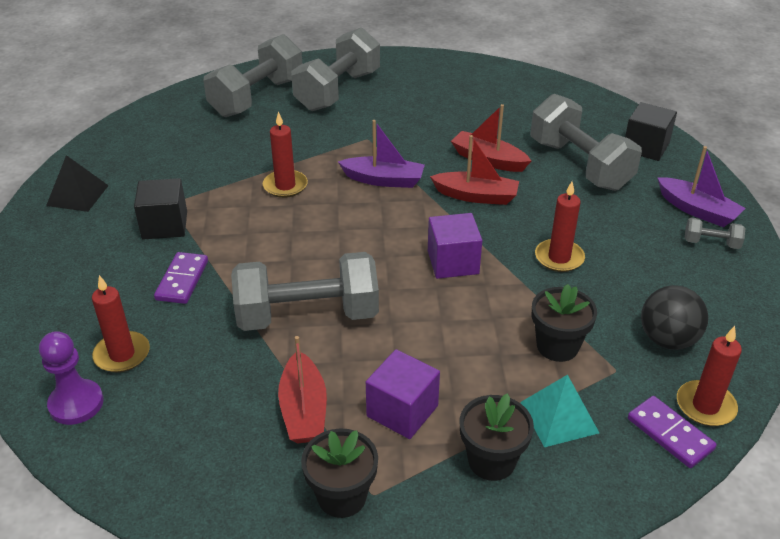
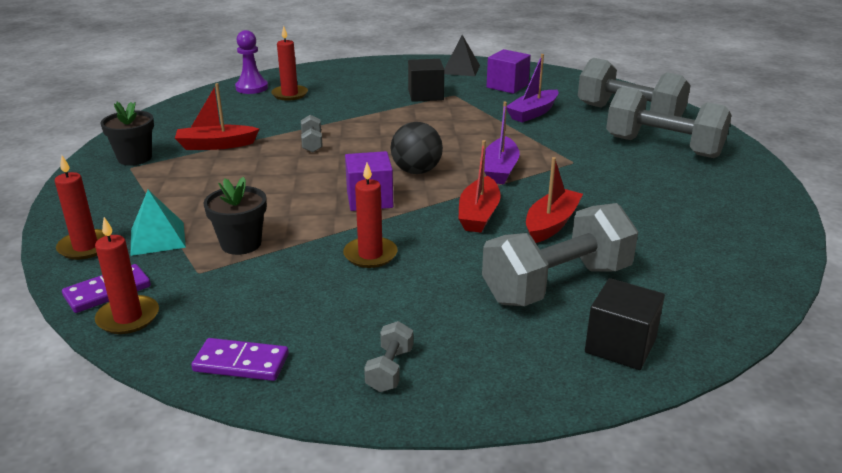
camera: 90 degrees right, 10 degrees down
(182, 280) = (360, 104): purple domino -> purple domino (241, 363)
(285, 186) = (483, 130): red candle -> red candle (85, 247)
(307, 315) = (312, 143): grey dumbbell -> grey dumbbell, size x0.42
(402, 411) = (198, 176): purple cube -> purple cube (507, 86)
(491, 461) = (131, 208): black flower pot -> none
(667, 340) = (227, 308): black ball -> black ball (416, 171)
(697, 210) = (464, 370): purple boat -> purple boat (533, 113)

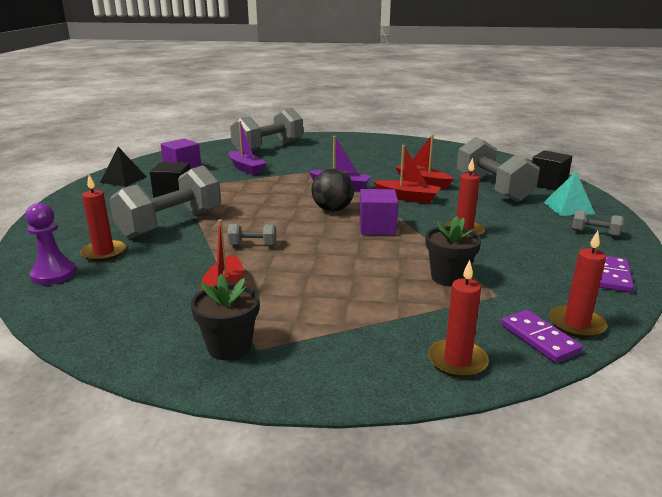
camera: 80 degrees left, 5 degrees down
(157, 238) = (438, 318): turquoise pyramid -> turquoise pyramid (568, 208)
(663, 147) = (325, 148): grey dumbbell -> grey dumbbell (171, 224)

